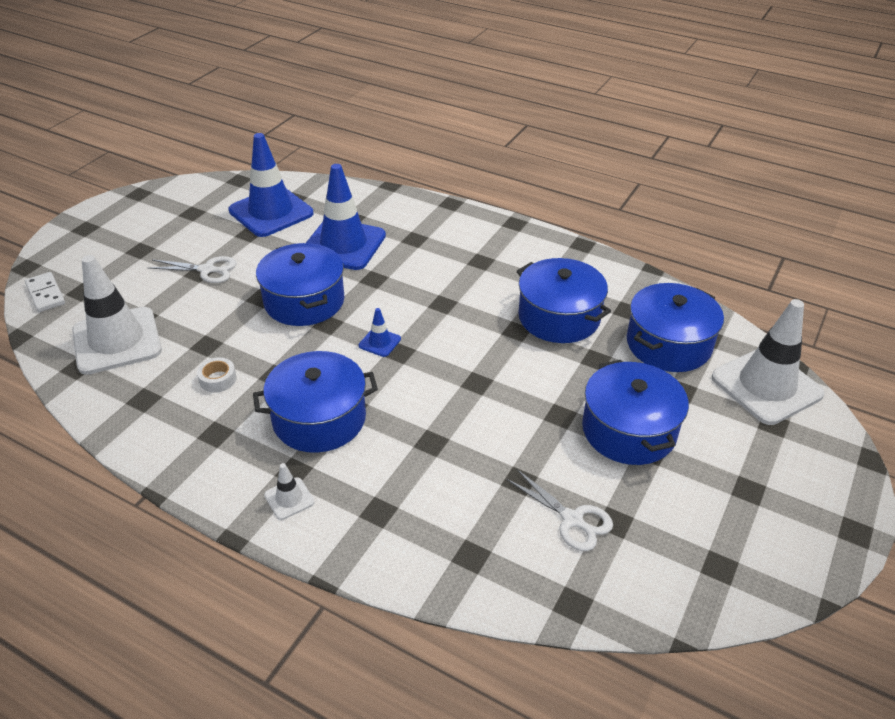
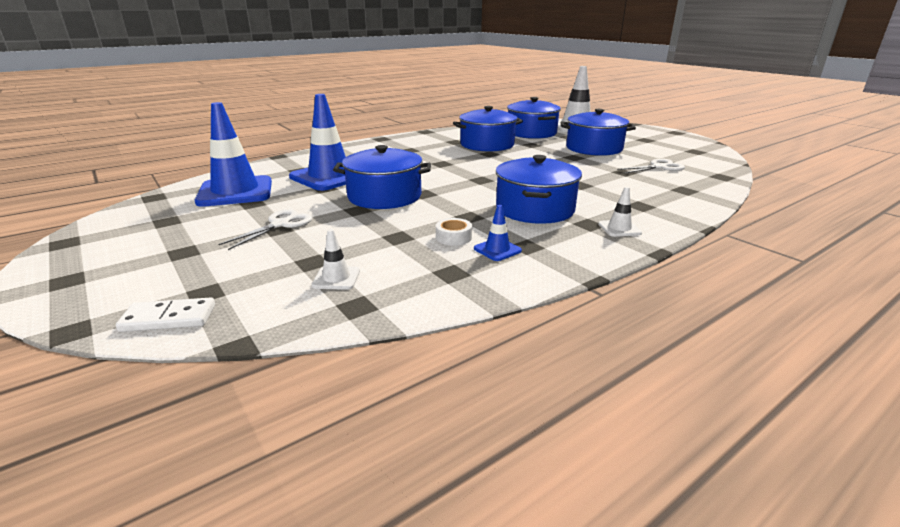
camera: 65 degrees left, 15 degrees down
(117, 341) = (336, 278): white traffic cone -> white traffic cone, size x0.42
(379, 342) = (464, 183): blue traffic cone -> blue traffic cone (497, 250)

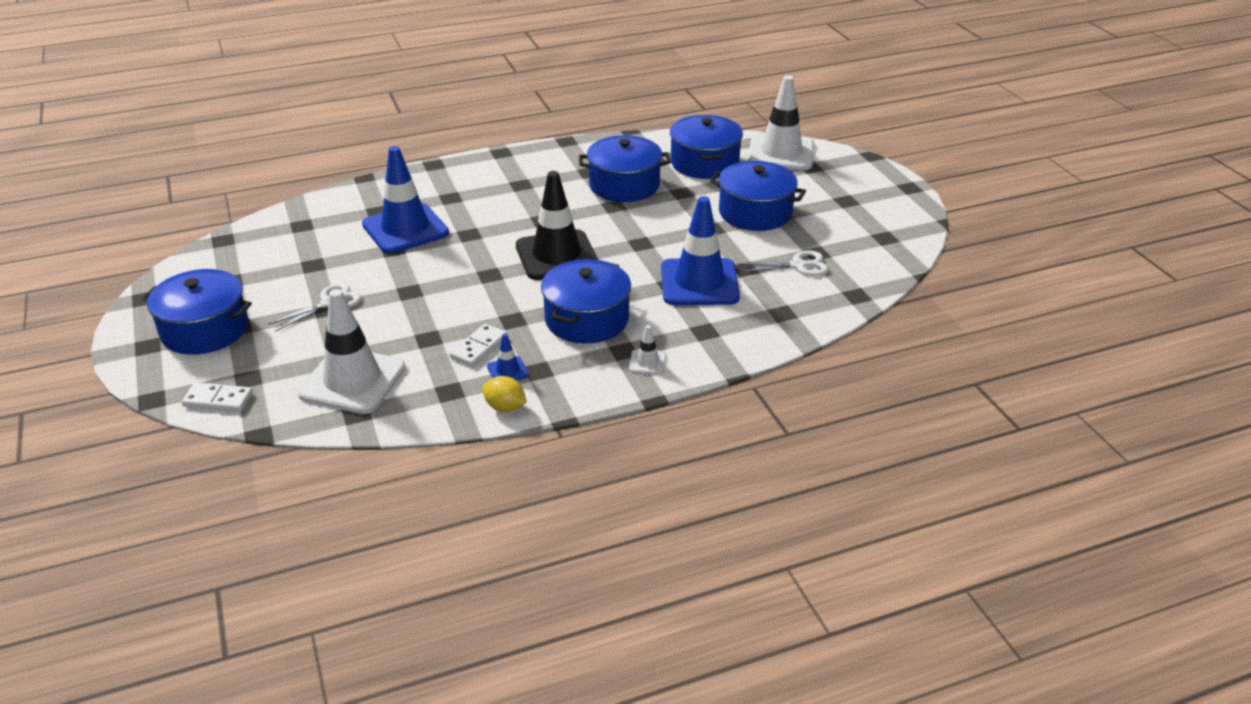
camera: 15 degrees right, 10 degrees up
(235, 192) = (301, 243): blue traffic cone -> blue traffic cone (699, 283)
(336, 278) = (352, 381): white traffic cone -> white traffic cone, size x2.36
(384, 196) = (446, 274): blue pot -> blue pot (205, 330)
(453, 237) = (478, 347): white tape -> white domino
(471, 179) = (556, 255): none -> black traffic cone
(522, 277) = (505, 407): none -> yellow lemon

